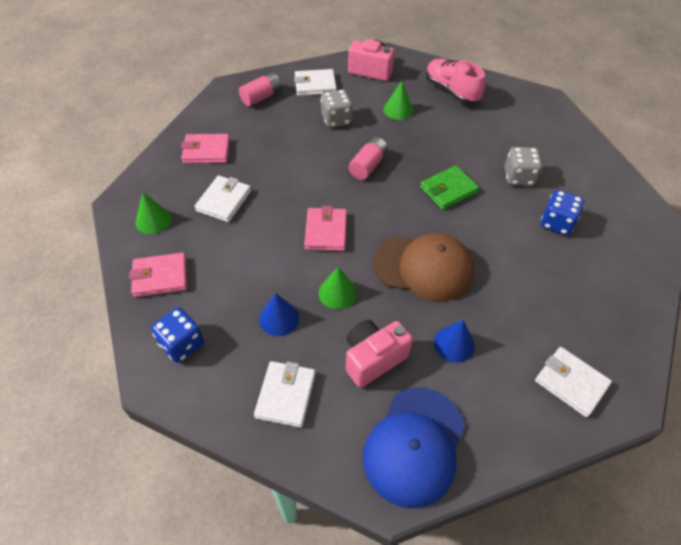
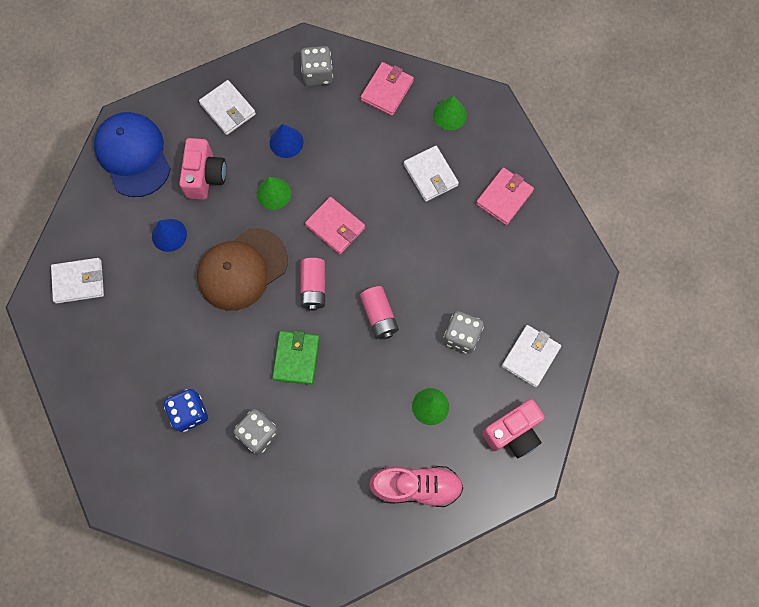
camera: 130 degrees right, 20 degrees up
(182, 344) = (317, 74): blue dice -> grey dice
(261, 97) = (549, 292): pink battery -> pink battery (313, 287)

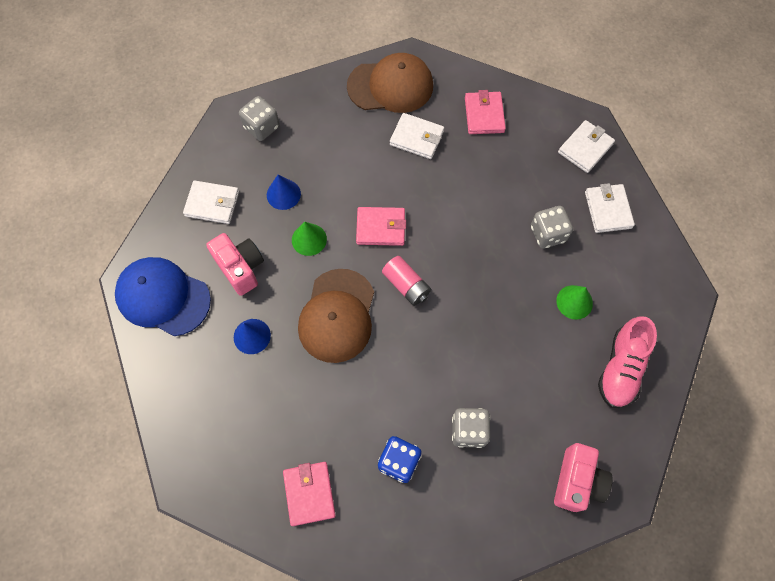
camera: 40 degrees left, 5 degrees down
(79, 281) = (207, 434): white wallet -> white wallet (585, 148)
(296, 358) = (443, 348): green wallet -> none
(379, 316) = (475, 267): pink battery -> none
(387, 90) = (327, 102): pink wallet -> pink wallet (309, 493)
(416, 486) = (621, 368): pink shoe -> pink shoe turned 150 degrees clockwise
(450, 115) = (390, 86): green cone -> brown cap
(513, 432) = (648, 272): pink camera -> pink camera (577, 481)

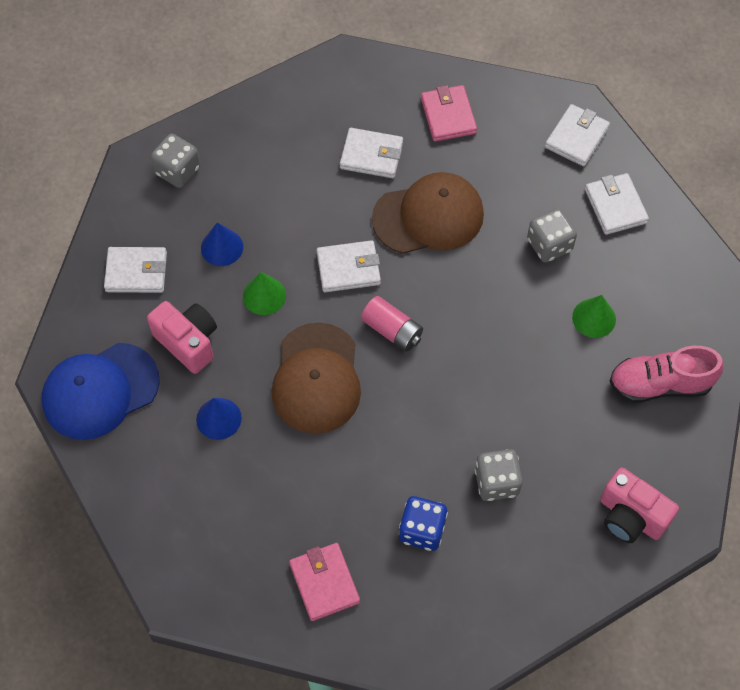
camera: 10 degrees left, 5 degrees down
(163, 297) = (100, 391): blue cap -> blue cap turned 45 degrees counterclockwise
(381, 228) = (348, 268): pink wallet -> white wallet
(390, 86) = (327, 97): brown cap -> brown cap (428, 216)
(577, 481) = (630, 517): pink camera -> pink camera turned 120 degrees clockwise
(621, 368) = (660, 384): pink shoe -> pink shoe turned 75 degrees clockwise

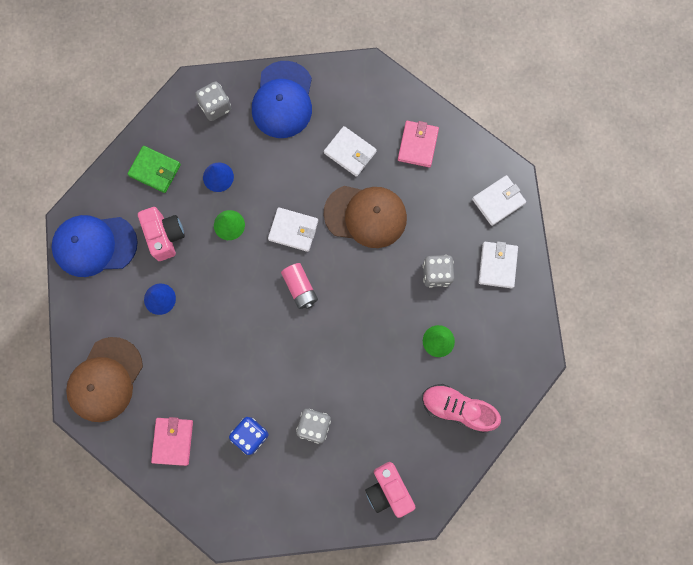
camera: 25 degrees right, 15 degrees up
(136, 272) = (155, 170): white wallet -> green wallet
(258, 131) = (283, 100): none -> blue cap
(316, 378) = (234, 300): brown cap -> brown cap (105, 379)

